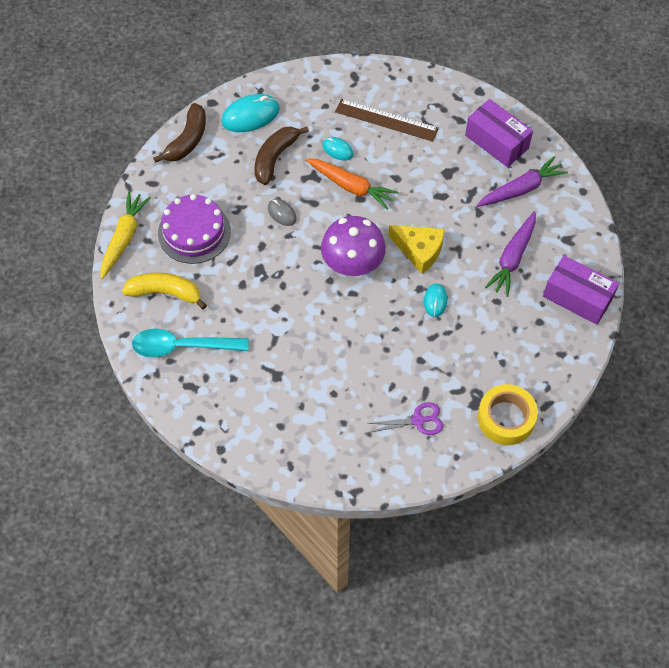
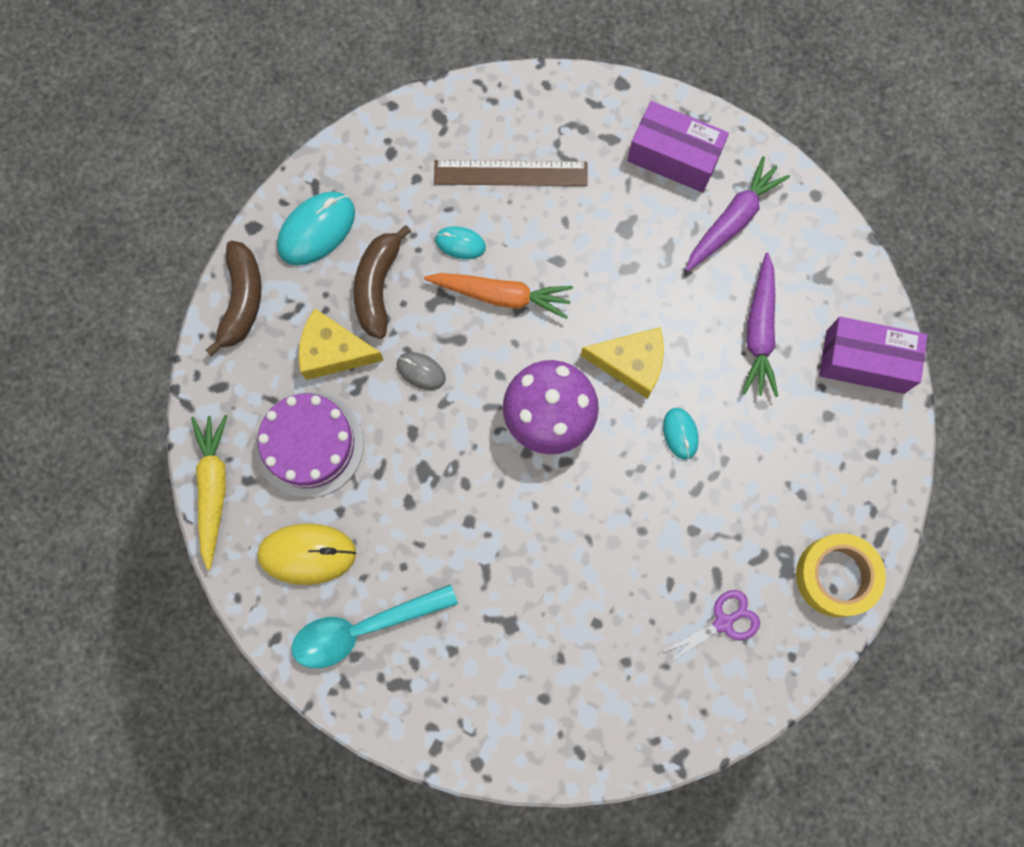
camera: 20 degrees left, 15 degrees up
(165, 293) = (307, 554): yellow banana -> yellow mouse
(231, 185) = (333, 352): none -> yellow cheese

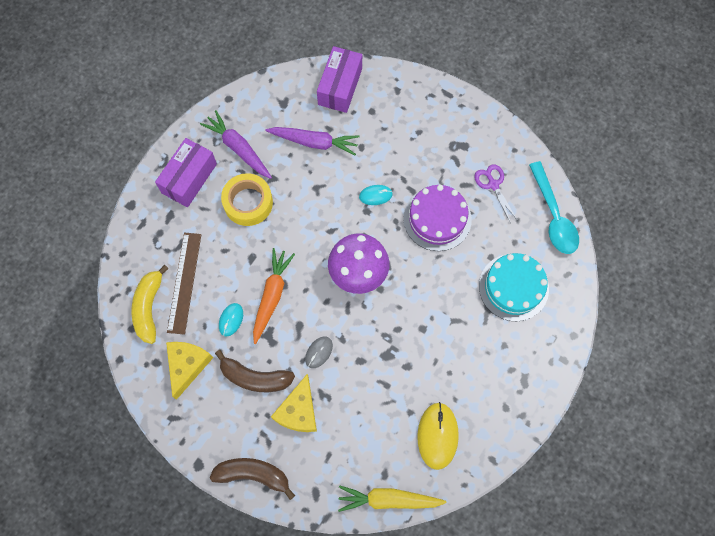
camera: 85 degrees left, 5 degrees down
(310, 444) = (362, 430): purple cake -> purple cake (437, 219)
(316, 230) = (207, 418): turquoise mouse -> none
(363, 628) = (488, 401): turquoise spoon -> turquoise spoon (553, 216)
(469, 132) = (149, 307): none -> yellow banana
(549, 662) = (513, 287): none -> turquoise cake
(631, 363) = (327, 219): yellow cheese -> yellow cheese (187, 365)
(836, 576) = (469, 120): yellow tape -> yellow tape (248, 203)

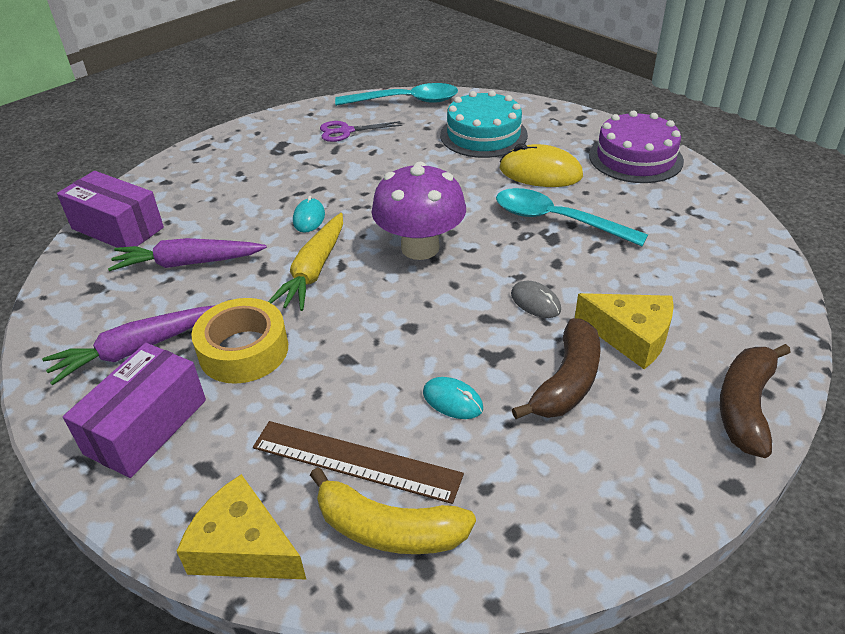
camera: 75 degrees left, 30 degrees down
(187, 365) = (529, 478): yellow cheese -> yellow cheese (243, 547)
(189, 178) = (146, 426): purple box -> purple box turned 75 degrees clockwise
(272, 296) = (424, 342): orange carrot -> none
(314, 142) = (187, 263): purple carrot -> purple carrot turned 120 degrees counterclockwise
(388, 499) = (768, 263): yellow carrot -> yellow carrot (314, 271)
(408, 356) = (557, 220): none -> turquoise spoon
(437, 219) = (370, 174): purple cake -> purple cake (635, 158)
(437, 435) = (672, 211): yellow mouse -> yellow mouse (540, 172)

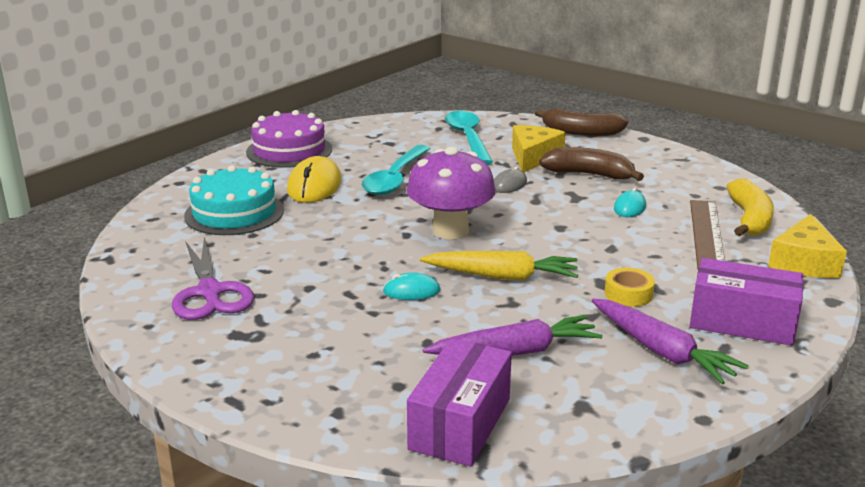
camera: 100 degrees left, 15 degrees down
(187, 263) = (515, 351): purple carrot -> purple carrot turned 90 degrees counterclockwise
(243, 350) = (628, 294): yellow tape -> yellow tape, size x0.57
(346, 131) = (210, 292): purple scissors -> purple scissors, size x1.54
(406, 101) = (134, 261): turquoise spoon -> turquoise spoon (468, 138)

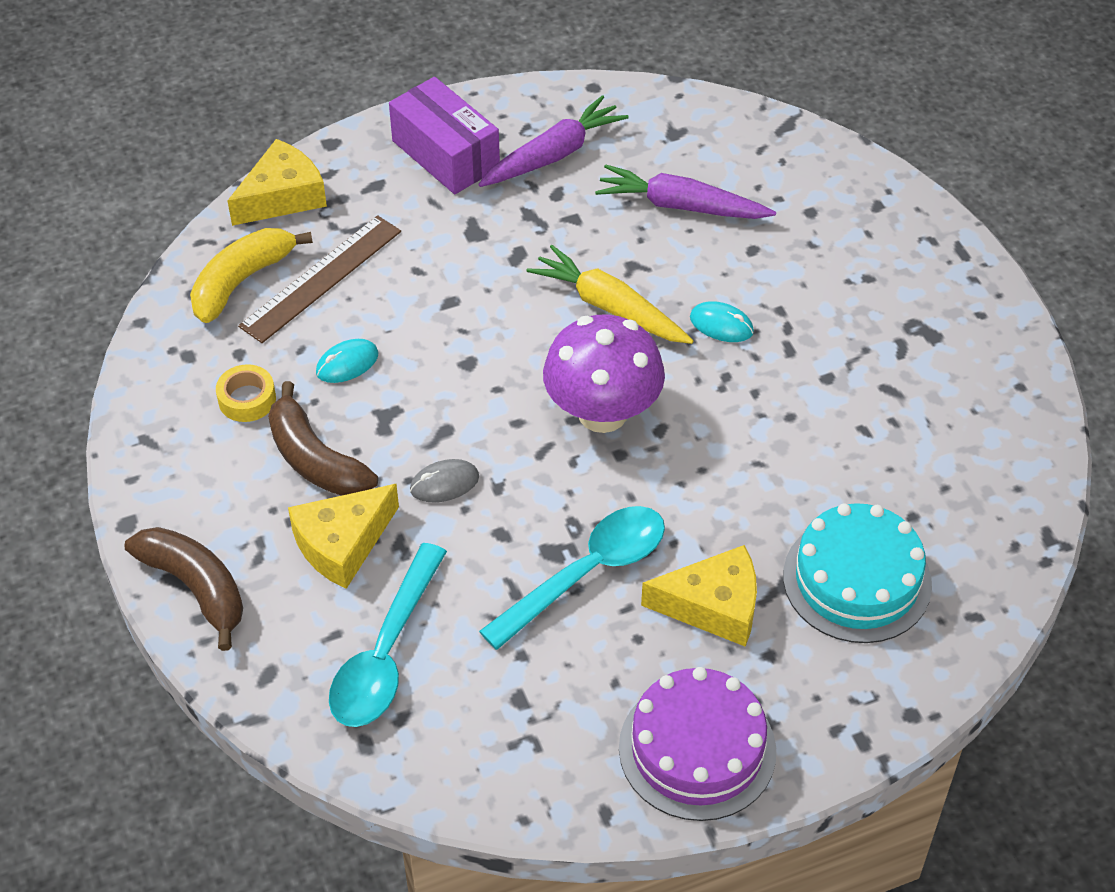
camera: 150 degrees left, 25 degrees up
(210, 292) = (940, 415): purple scissors -> none
(314, 186) = (713, 606): yellow mouse -> yellow cheese
(460, 424) = (784, 155): purple box -> none
(628, 294) = (507, 229): yellow tape -> yellow tape (247, 399)
(662, 351) = (553, 154): purple carrot -> purple carrot turned 60 degrees clockwise

